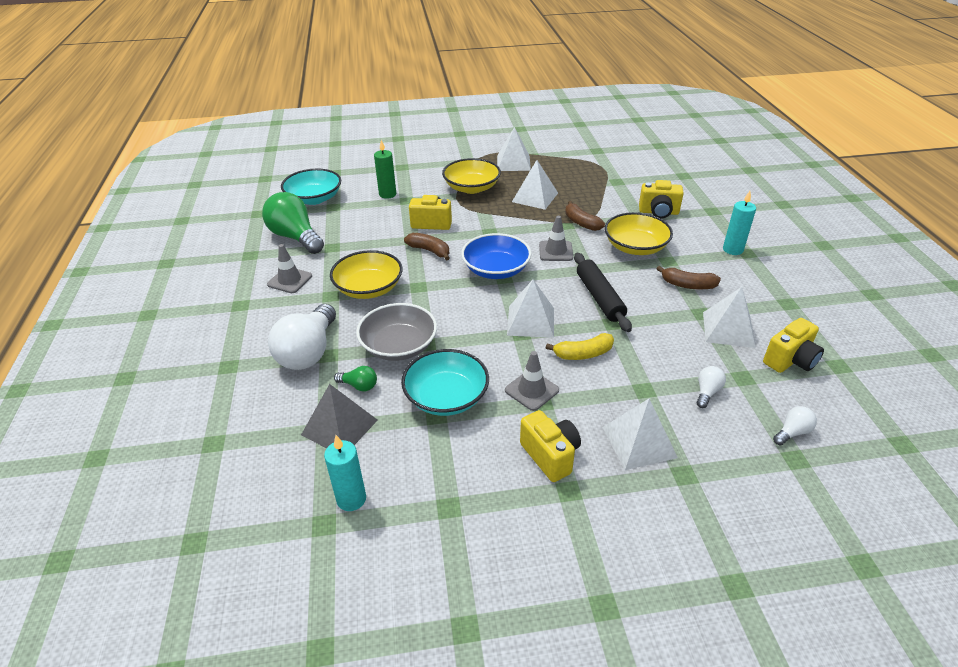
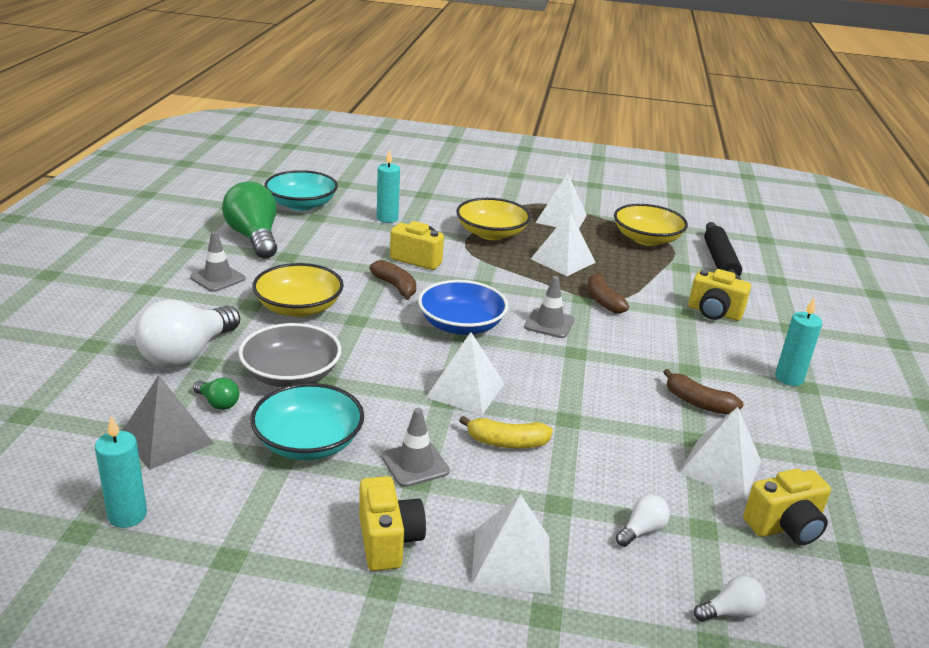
camera: 15 degrees right, 10 degrees down
(387, 194) = (387, 218): green candle -> turquoise candle
(600, 297) = (571, 387): black rolling pin -> black rolling pin (720, 262)
(635, 247) = (656, 343): yellow bowl -> yellow bowl (646, 239)

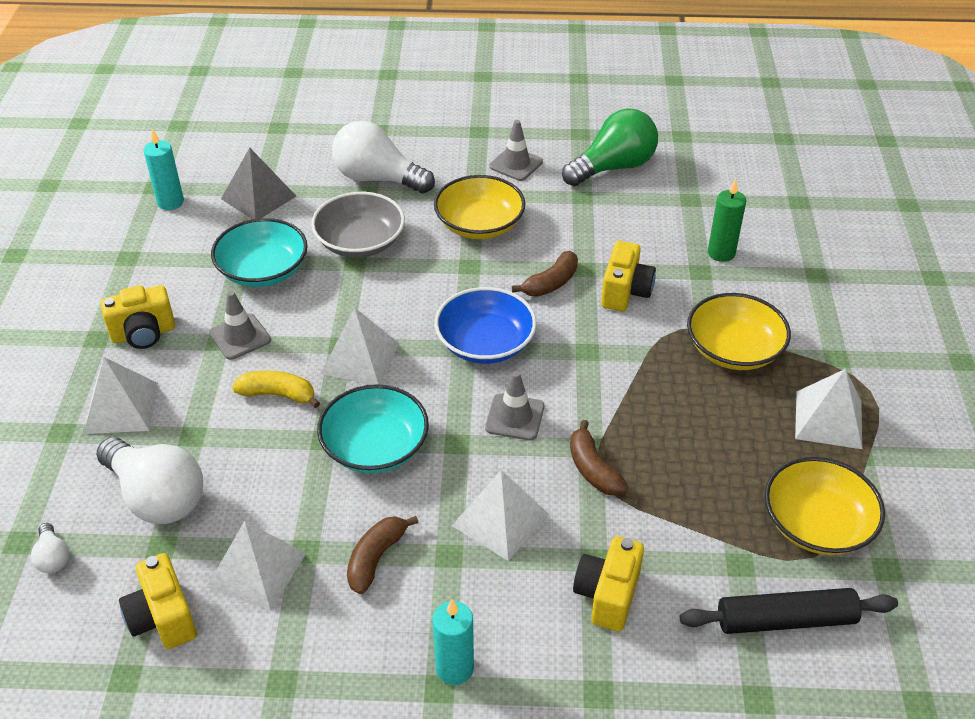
camera: 85 degrees right, 15 degrees up
(218, 403) = (309, 211): green light bulb -> none
(301, 204) = (716, 182): turquoise bowl -> turquoise bowl (375, 447)
(387, 218) = (721, 253): turquoise candle -> green candle
(507, 442) = (278, 394): yellow banana -> yellow banana turned 105 degrees clockwise
(563, 260) = (690, 425): white pyramid -> white pyramid (500, 519)
(603, 300) = (593, 469): brown banana -> brown banana turned 90 degrees counterclockwise
(641, 530) = (157, 496): white light bulb -> white light bulb, size x2.25

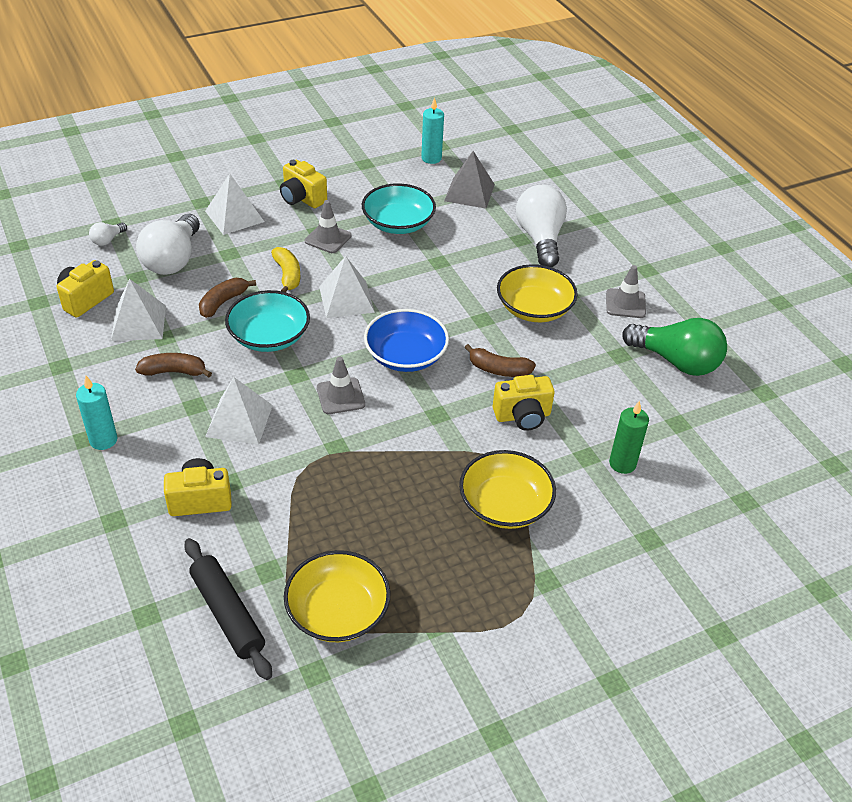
camera: 60 degrees right, 0 degrees up
(360, 242) = (463, 256): grey bowl -> none
(593, 469) = (315, 455): brown banana -> brown banana (223, 302)
(828, 419) = (463, 592): white pyramid -> none

